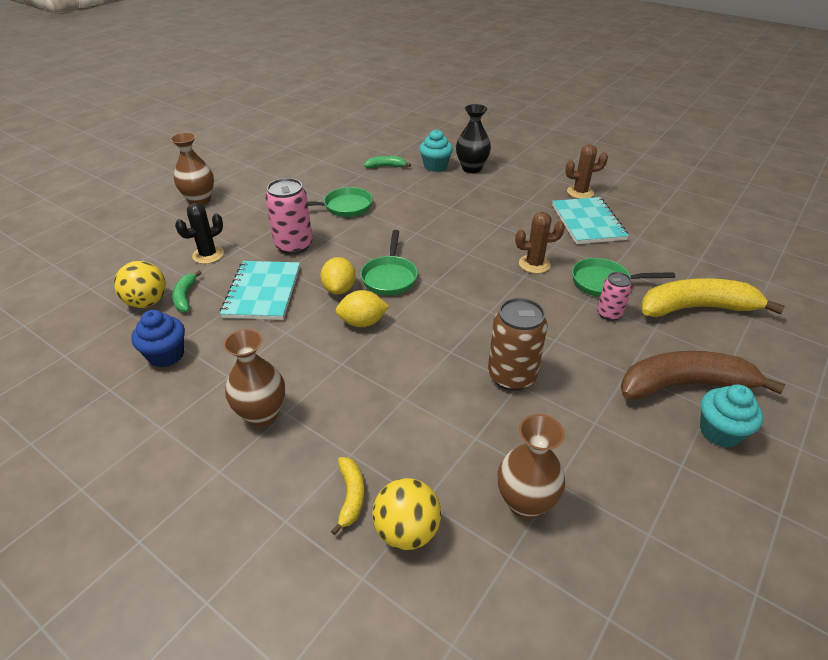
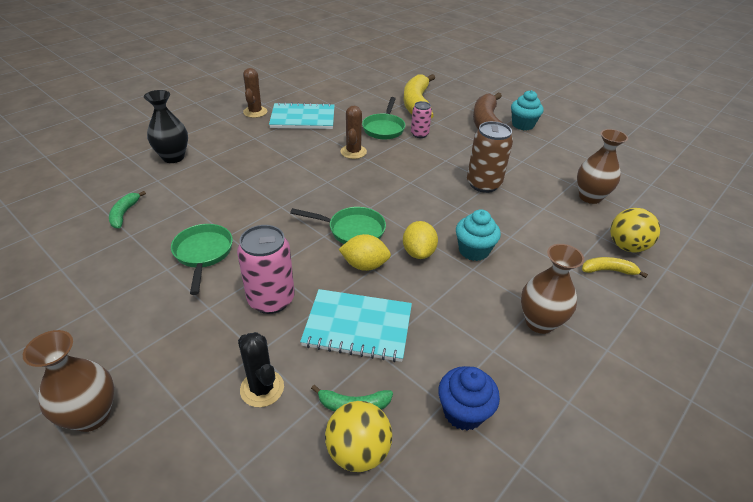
camera: 85 degrees left, 0 degrees up
(435, 166) = (151, 179): turquoise cupcake -> turquoise cupcake (473, 251)

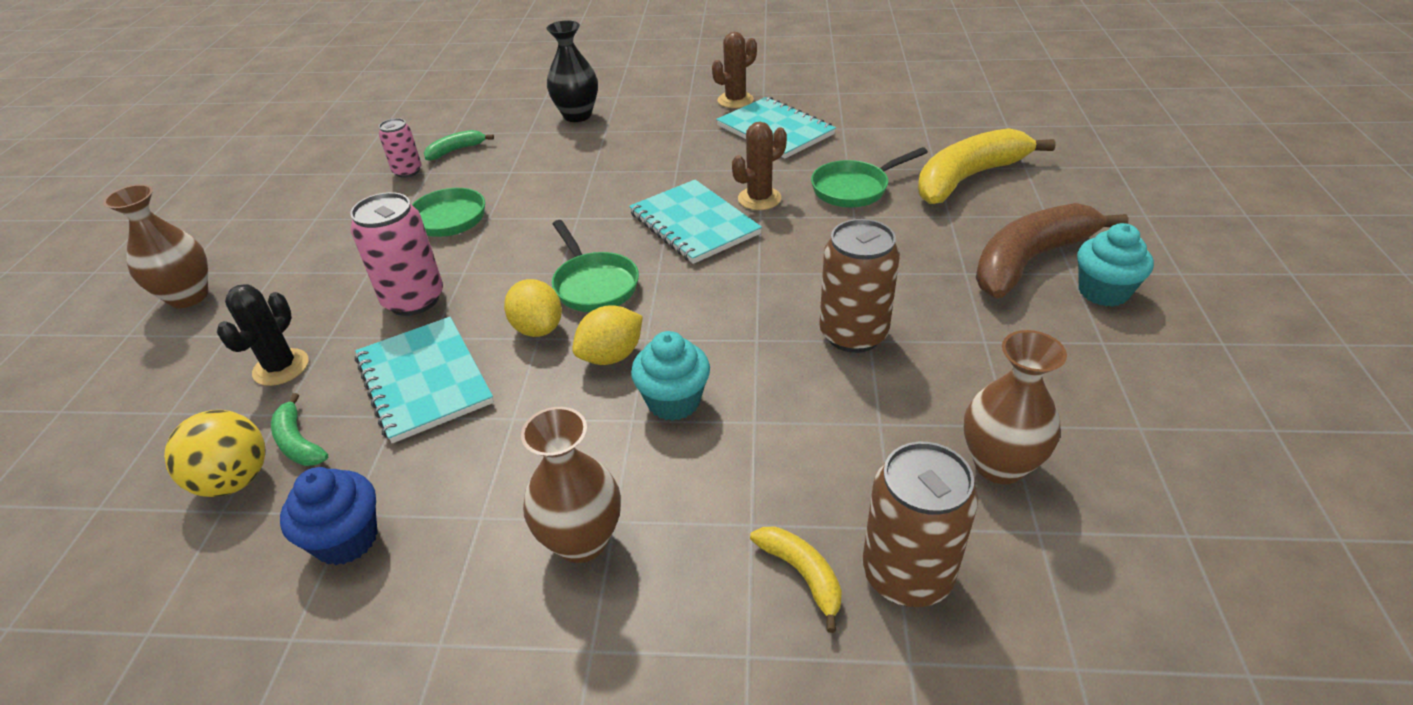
camera: 55 degrees right, 0 degrees up
(345, 178) = (694, 224): none -> turquoise notebook
(419, 134) = (890, 220): pink can -> pink can (407, 171)
(626, 246) = (907, 574): yellow ball -> brown can

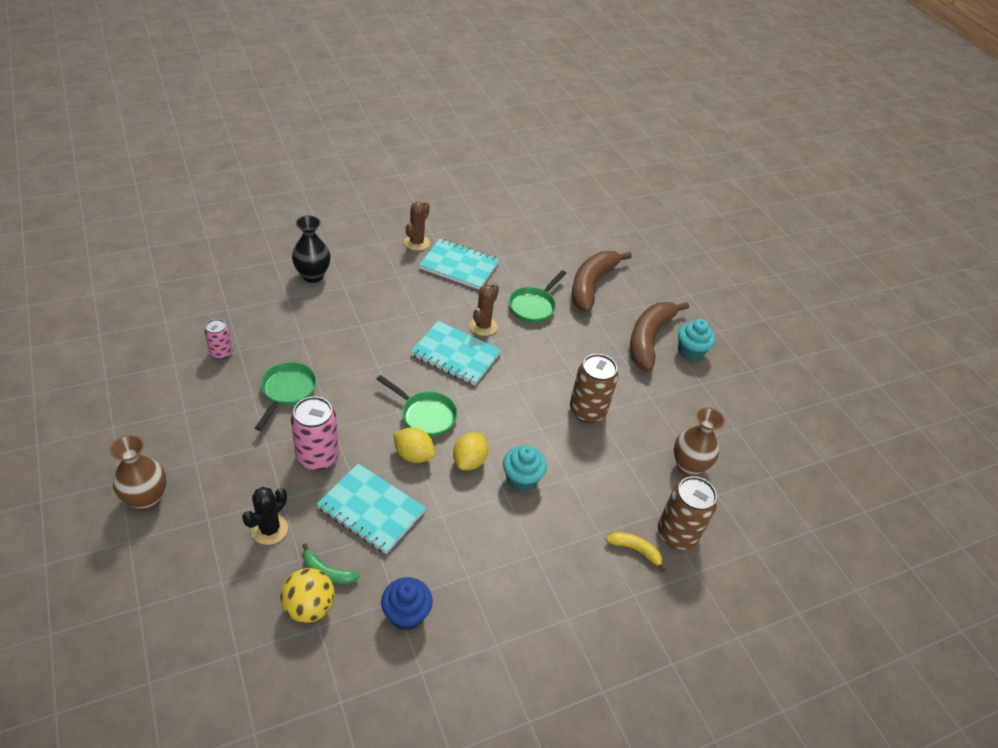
camera: 35 degrees left, 5 degrees up
(281, 367) = (269, 529): black cactus -> black cactus turned 45 degrees clockwise
(456, 150) = (244, 326): green banana -> none
(582, 541) = (527, 570): brown vase -> none
(968, 178) = (591, 285): yellow banana -> brown banana

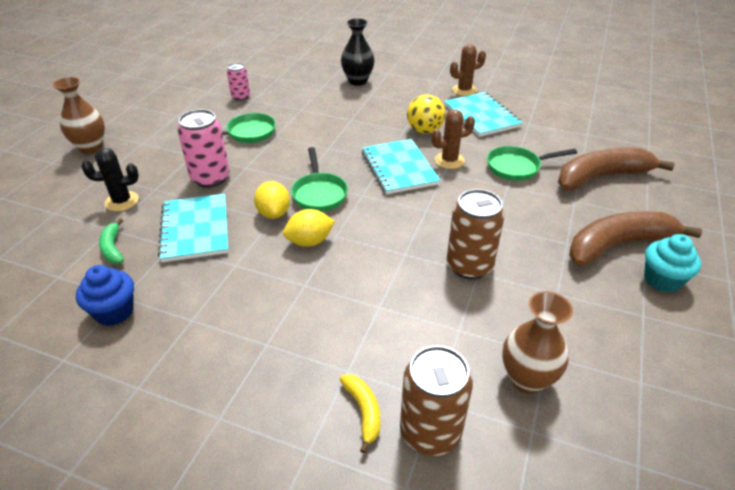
camera: 50 degrees right, 5 degrees down
(309, 607) = (71, 261): yellow ball -> yellow ball (424, 131)
(521, 479) = (334, 280): turquoise cupcake -> none

